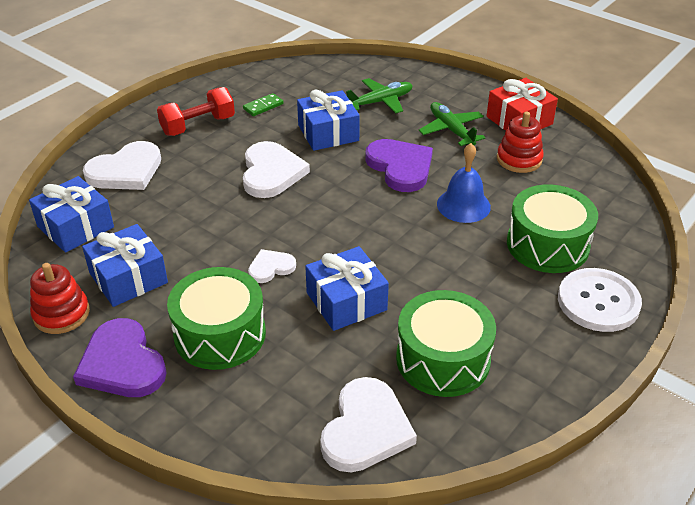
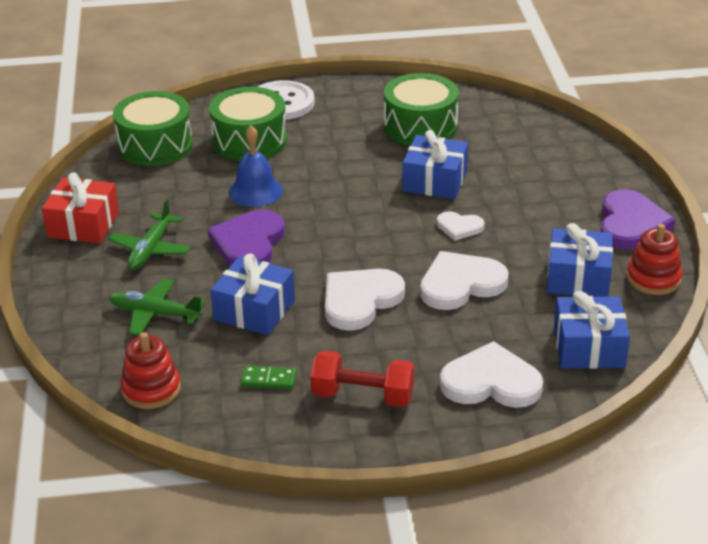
camera: 135 degrees left, 5 degrees down
(220, 334) = (545, 207): green drum -> green drum (155, 145)
(366, 429) = (510, 123): white heart -> white heart (461, 284)
(519, 159) = (151, 197): red stacking toy -> red stacking toy (151, 389)

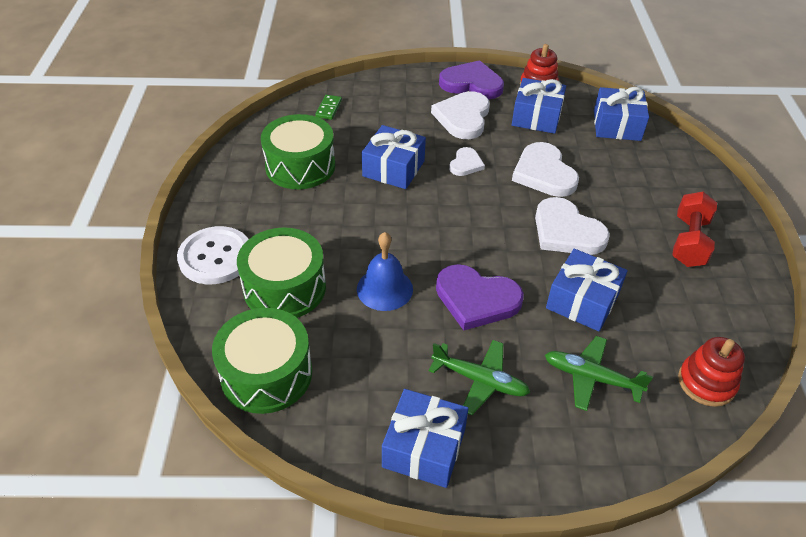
camera: 85 degrees left, 10 degrees up
(83, 224) = (424, 448): red gift -> blue gift
(155, 314) = (591, 378): green plane -> green plane turned 90 degrees clockwise
(268, 379) = (678, 297): green domino -> green domino (328, 108)
(491, 382) = (661, 174): white heart -> white heart (463, 117)

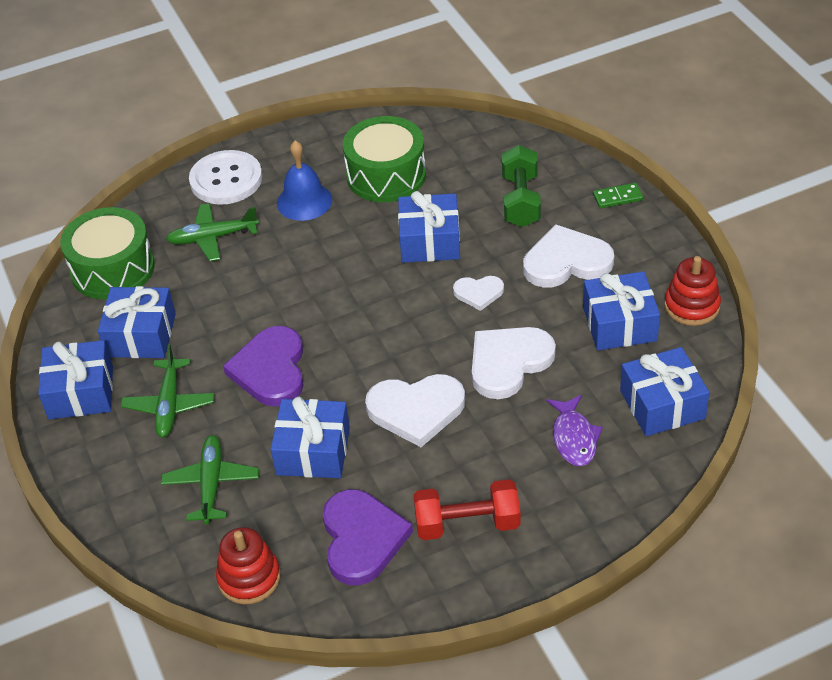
camera: 70 degrees right, 0 degrees up
(284, 288) = (213, 237): green drum -> green plane
(328, 108) = (498, 153): green domino -> green domino (617, 197)
(376, 377) = (141, 335): none -> blue gift
(384, 289) = (248, 301): blue bell -> blue bell (304, 201)
(386, 115) = (521, 200): none -> green dumbbell
(472, 84) = (645, 245): purple heart -> purple heart (362, 539)
(566, 231) = (416, 410): white heart -> white heart turned 120 degrees counterclockwise
(629, 169) = (574, 438): none -> purple fish

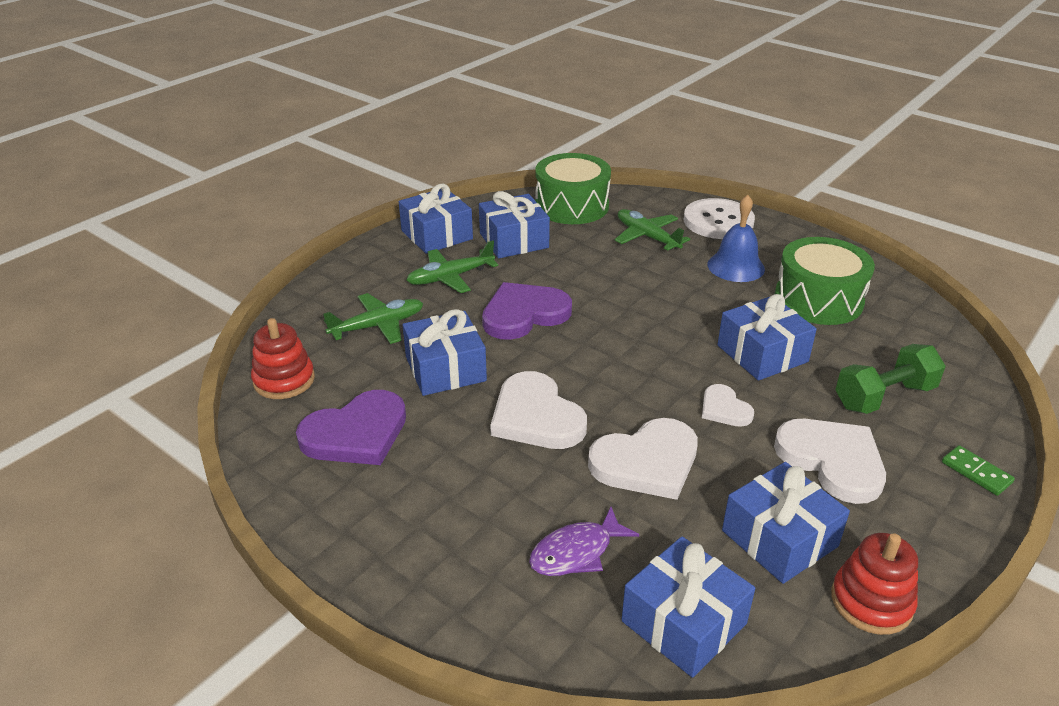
camera: 60 degrees right, 10 degrees down
(467, 524) = (408, 502): red dumbbell -> none
(508, 363) = (646, 462): white heart -> white heart turned 135 degrees clockwise

